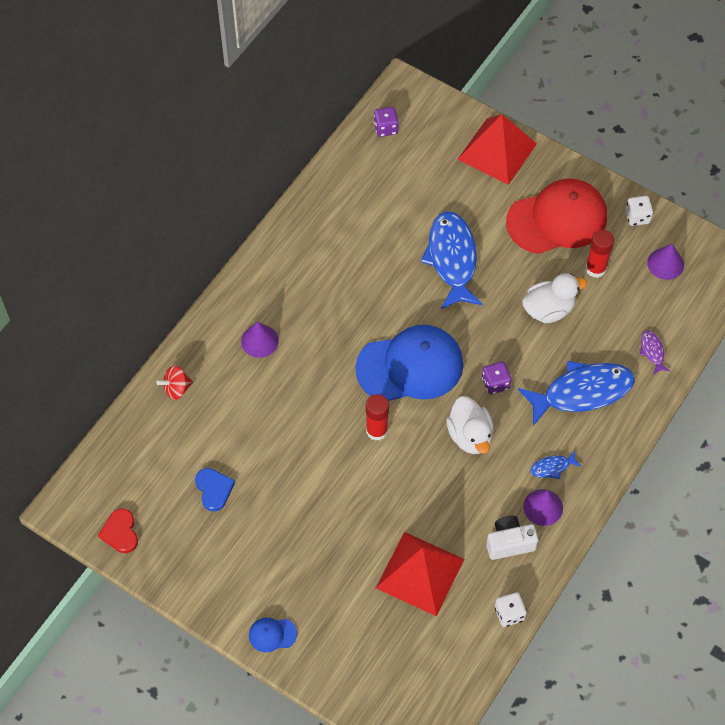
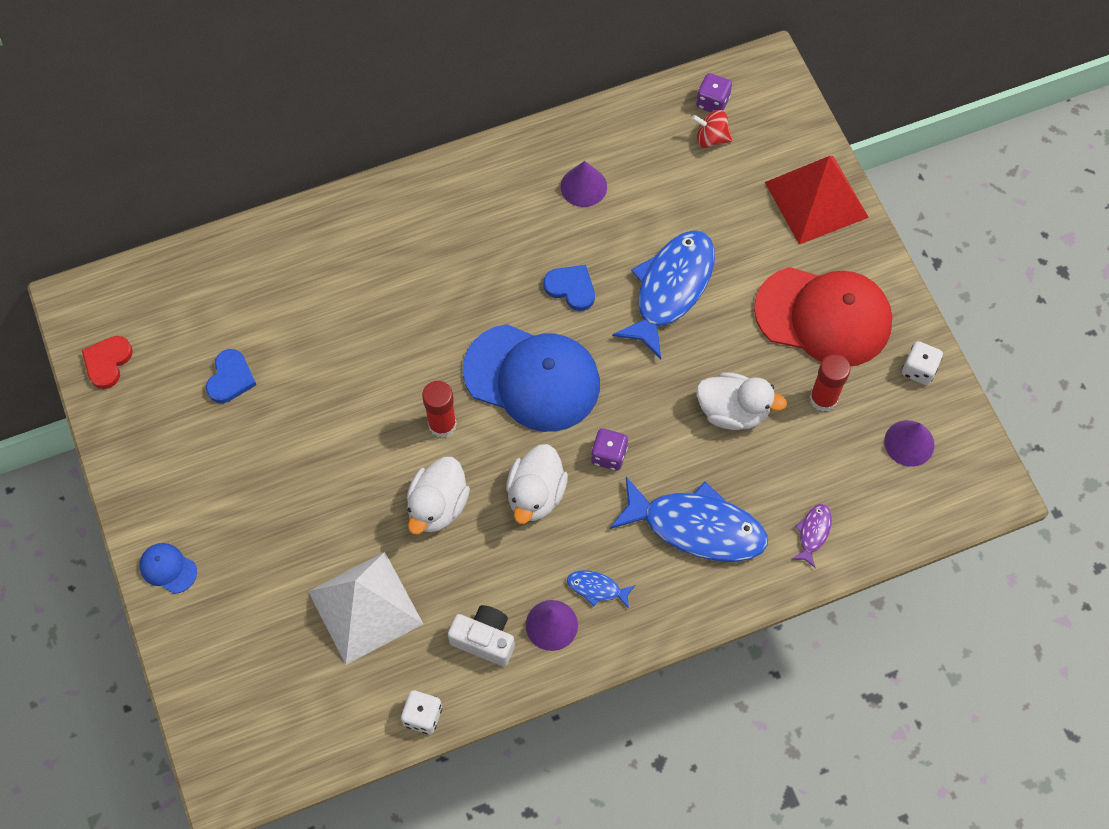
camera: 35 degrees right, 5 degrees up
(176, 388) = (277, 249): red spinning top -> red spinning top (711, 138)
(259, 341) = (398, 251): purple cone -> purple cone (583, 186)
(390, 296) = (571, 288): none -> blue heart
(415, 482) = (437, 506): none -> white duck
(420, 573) = (365, 607): red pyramid -> white pyramid

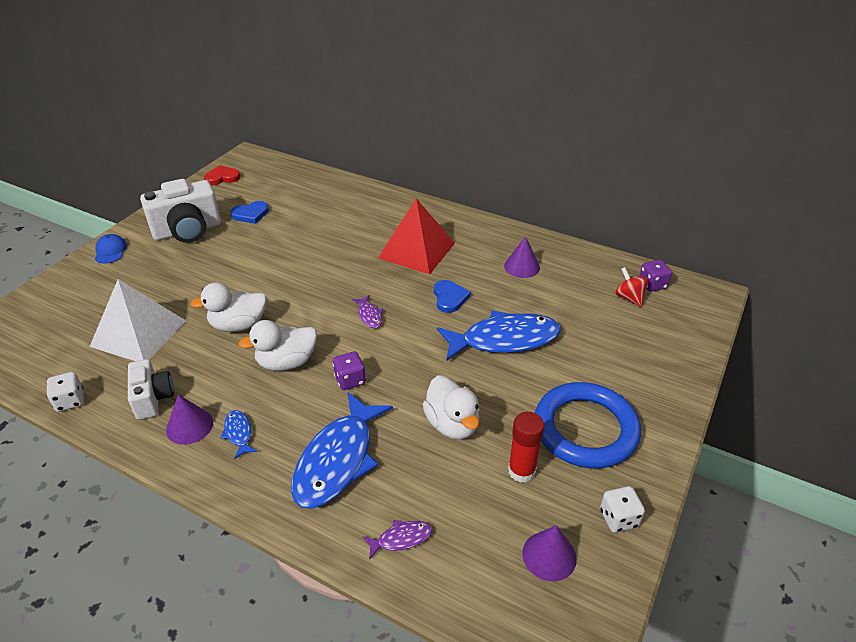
camera: 50 degrees right, 25 degrees down
(202, 465) = (187, 231): none -> white camera
(442, 424) = (298, 297): red glue stick -> none
(532, 378) = (369, 315): blue cap -> purple fish
(696, 527) = (338, 459): blue fish -> blue fish turned 45 degrees clockwise
(816, 200) = (663, 370): red pyramid -> red pyramid (416, 250)
(823, 316) = (585, 429): red cap -> blue ring

